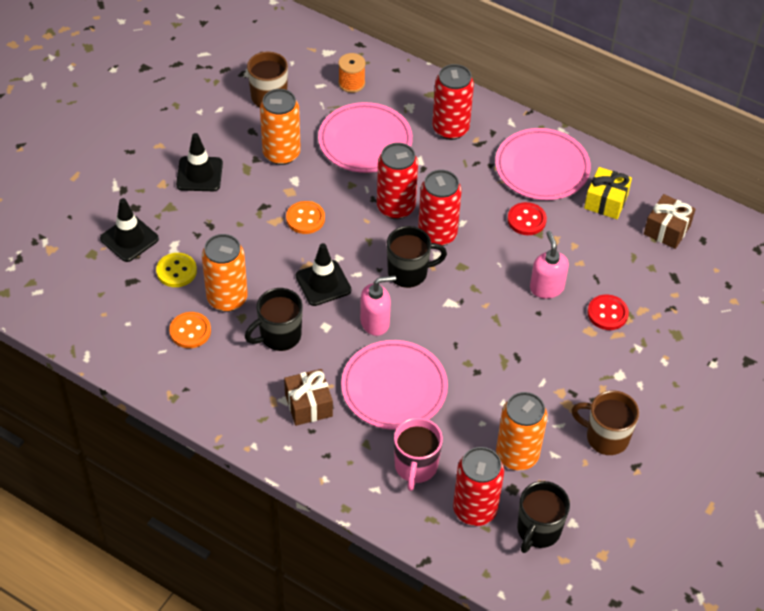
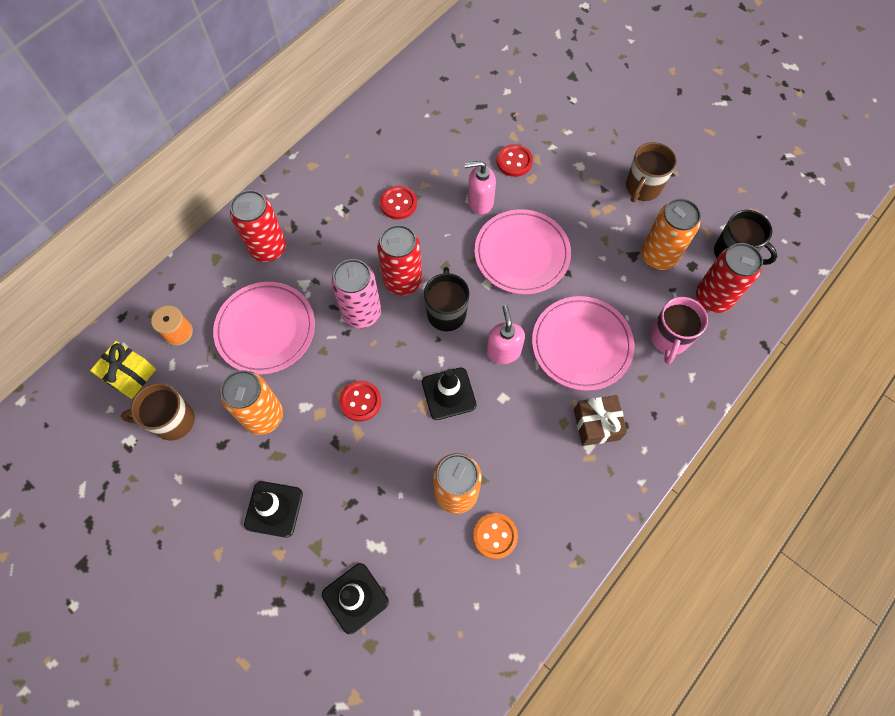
camera: 80 degrees left, 15 degrees up
(176, 271) = (411, 545): yellow button -> none
(279, 336) = (510, 444): black mug -> none
(305, 218) = (360, 401): orange button -> red button
(396, 207) = (361, 313): red can -> pink can
(415, 467) = (669, 339): pink mug -> pink mug turned 90 degrees clockwise
(542, 168) = (337, 180): pink plate -> pink plate (522, 254)
(606, 201) = (388, 138): yellow gift -> yellow gift (130, 375)
(667, 230) = (428, 100): brown gift -> none

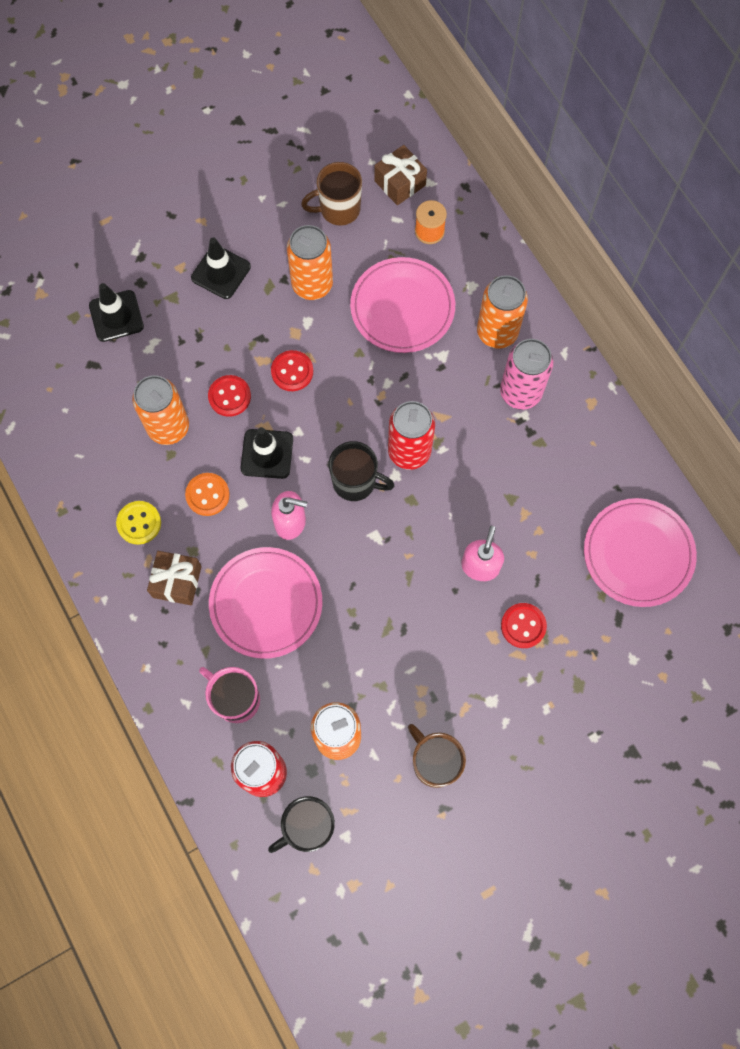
camera: 110 degrees right, 5 degrees up
(130, 375) = (400, 183): yellow gift -> brown gift
(172, 421) = (338, 209): brown mug -> brown mug turned 120 degrees counterclockwise
(268, 248) = (497, 332): red can -> orange can
(361, 313) = (387, 400): pink can -> pink can (520, 392)
(398, 203) = (508, 477): red button -> red button (229, 396)
(495, 536) = (115, 446): orange button -> orange button (207, 495)
(522, 254) = (396, 585): pink plate -> pink plate (638, 554)
(559, 480) = (139, 523): none -> yellow button

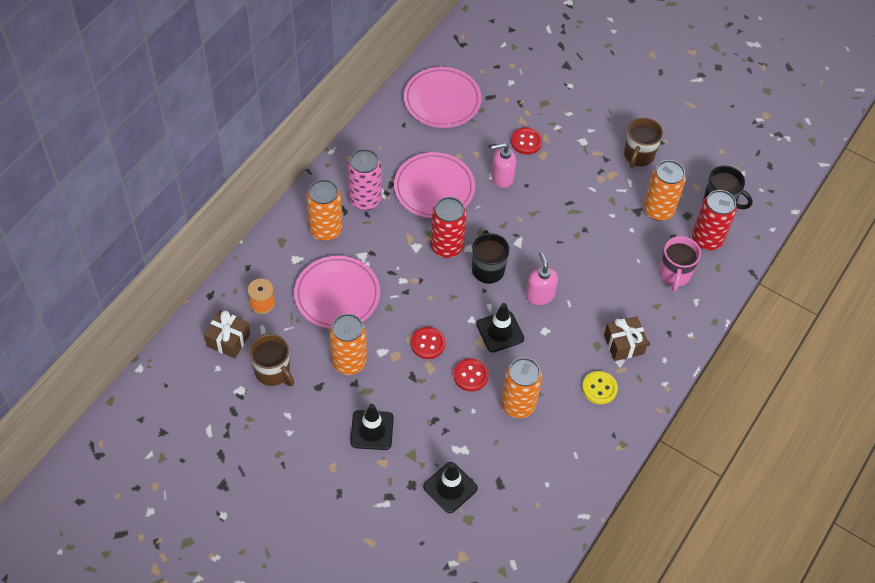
camera: 120 degrees left, 15 degrees down
(207, 495) = (552, 355): orange button -> none
(266, 604) = (603, 285): pink plate -> pink plate (434, 188)

